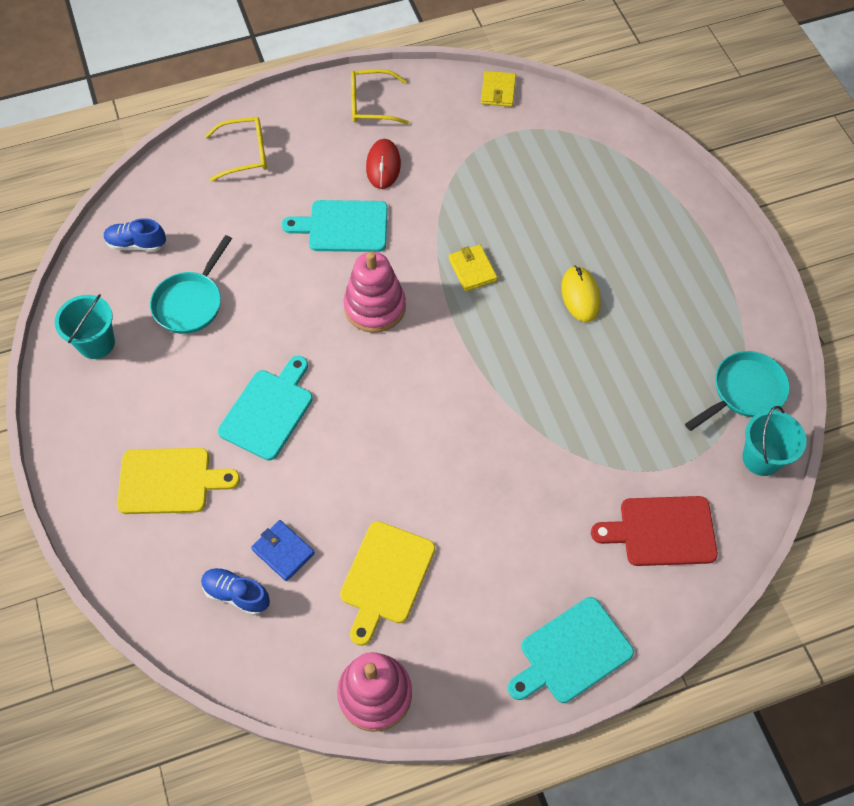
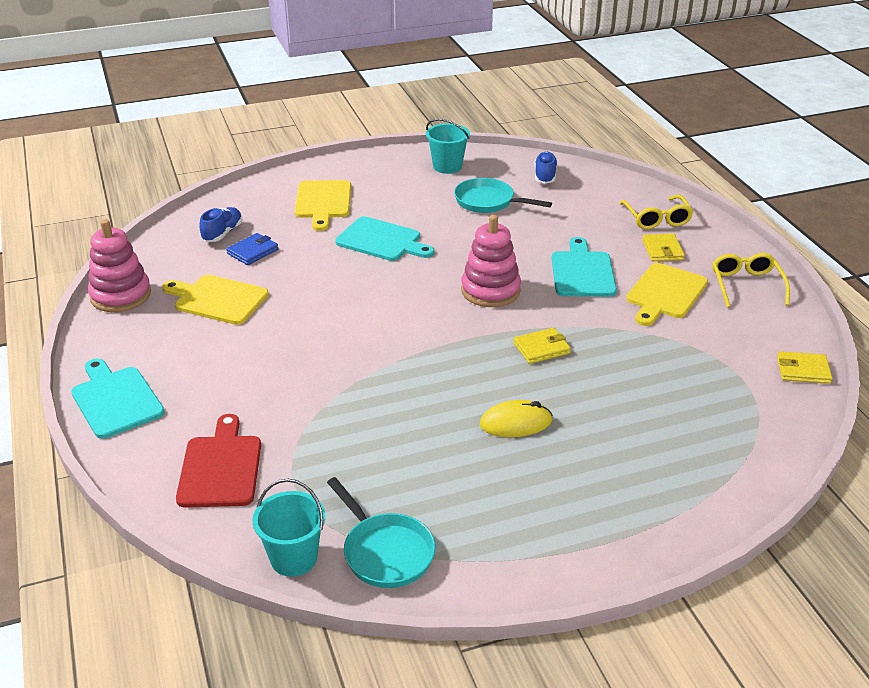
camera: 90 degrees right, 25 degrees down
(306, 157) = (662, 250): none -> yellow wallet
(383, 166) = (665, 293): red mouse -> yellow cutting board

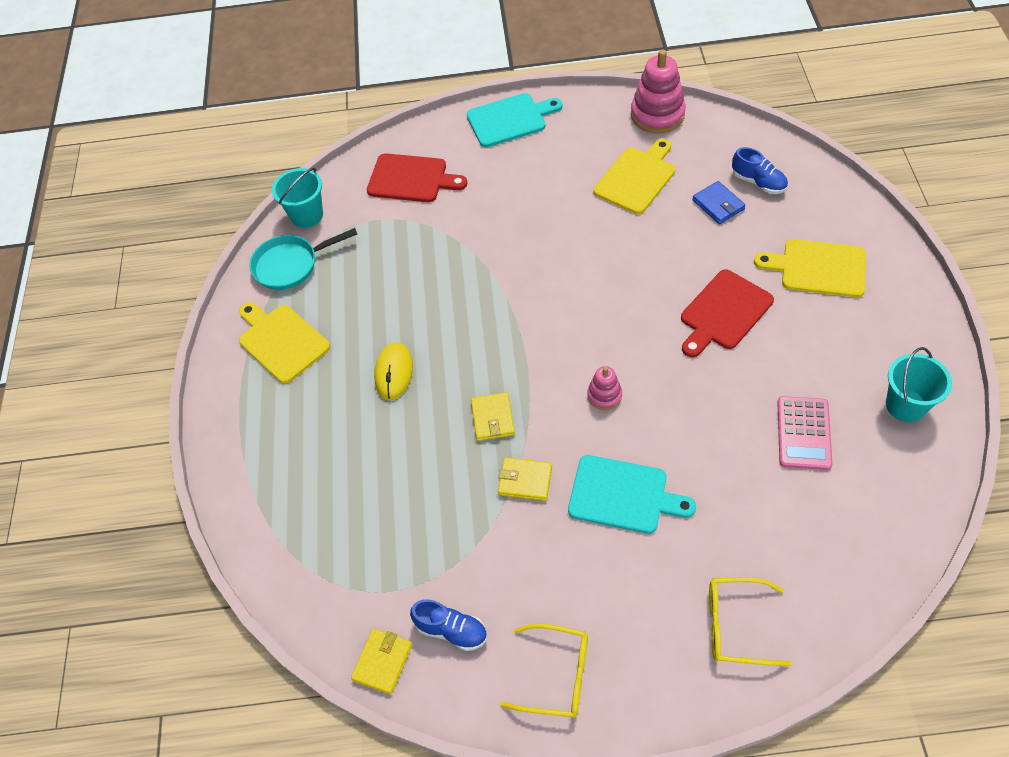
camera: 110 degrees right, 20 degrees up
(382, 241) = (723, 312): turquoise cutting board -> red cutting board
(488, 202) = (803, 433): turquoise pan -> pink calculator
(490, 291) = (604, 395): pink stacking toy -> pink stacking toy, size x0.53
(545, 176) = (872, 517): blue shoe -> blue shoe (451, 630)
(662, 250) = (655, 603): yellow wallet -> yellow wallet (525, 480)
(665, 293) = (560, 571): yellow cutting board -> yellow cutting board (281, 341)

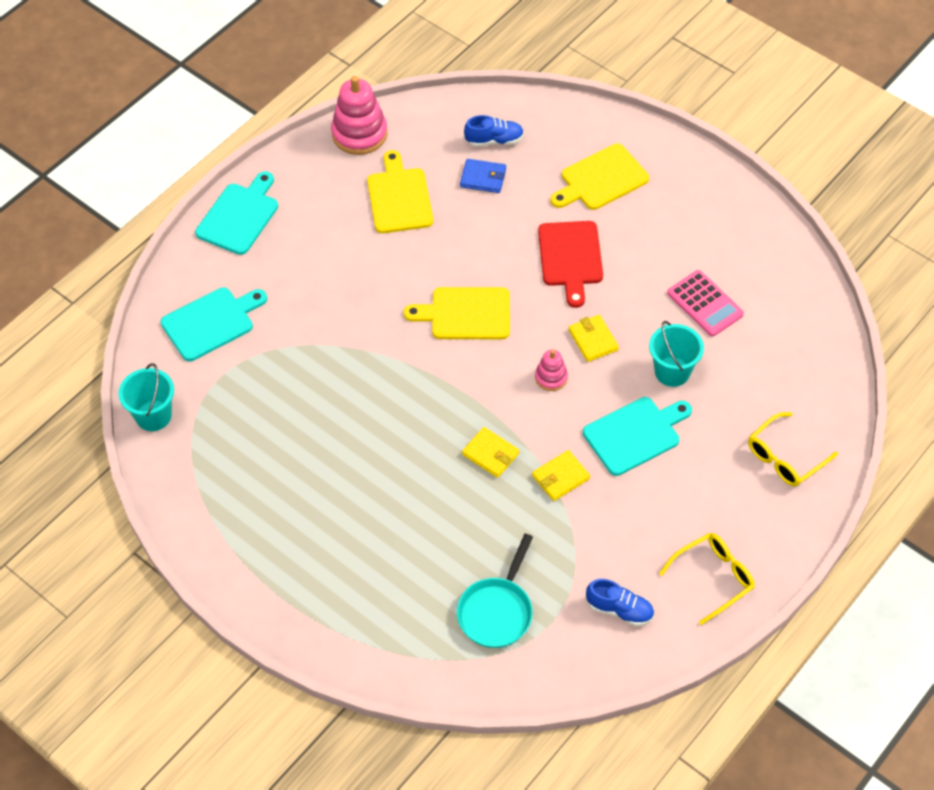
camera: 50 degrees left, 0 degrees up
(281, 341) = (258, 526): yellow cutting board -> yellow cutting board (466, 314)
(290, 265) = (190, 465): turquoise pan -> turquoise pan (497, 611)
(382, 662) = (597, 667): yellow wallet -> yellow wallet (593, 340)
(394, 372) = (378, 479): yellow mouse -> none
(411, 179) = (211, 323): red cutting board -> turquoise cutting board
(451, 630) = (620, 610): blue shoe -> blue shoe turned 45 degrees clockwise
(905, 405) = (747, 237): turquoise bucket -> turquoise bucket (672, 371)

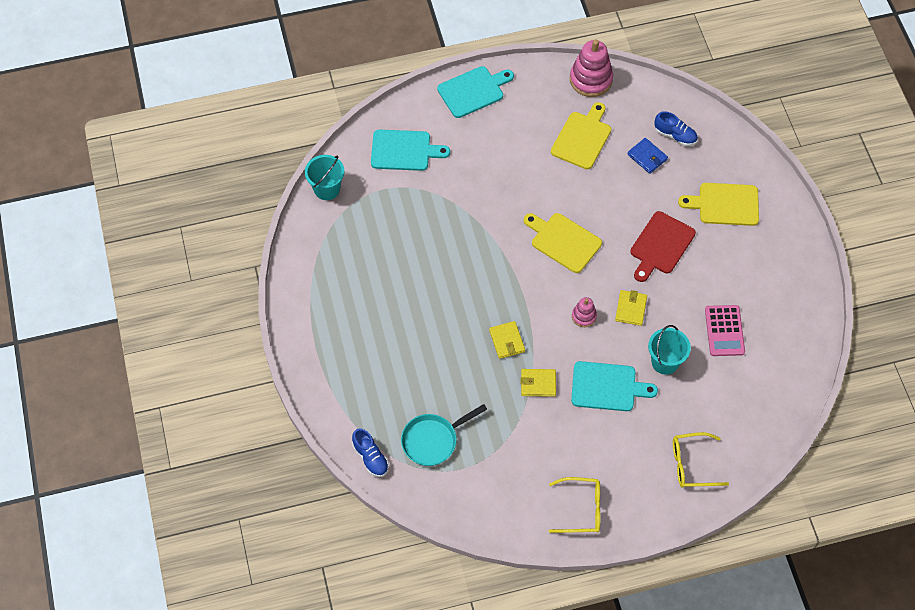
camera: 35 degrees right, 5 degrees up
(620, 610) = (507, 489): blue shoe -> blue shoe (370, 458)

